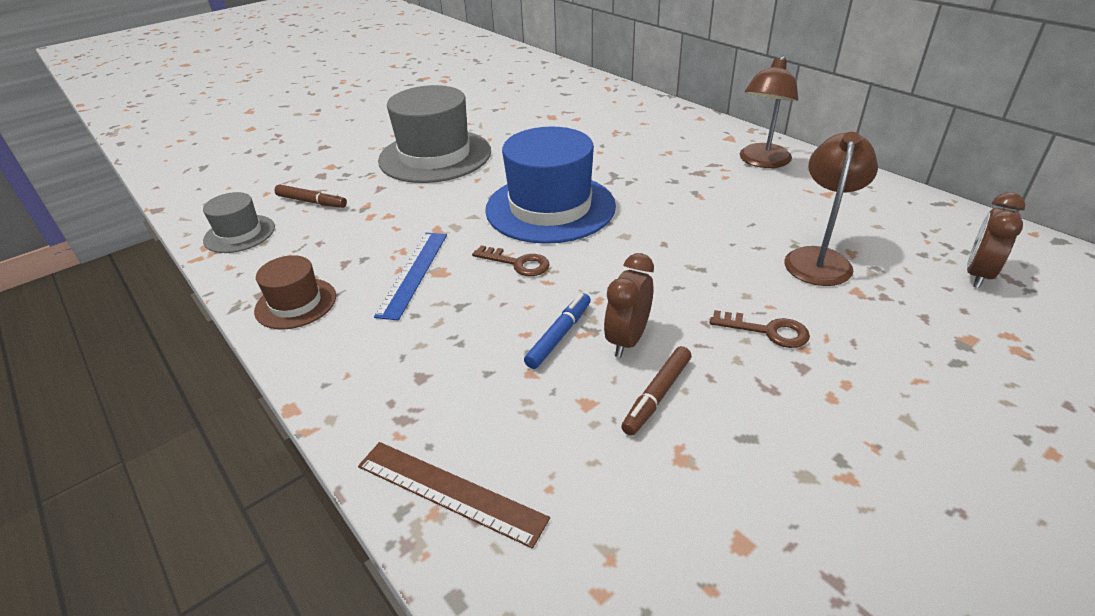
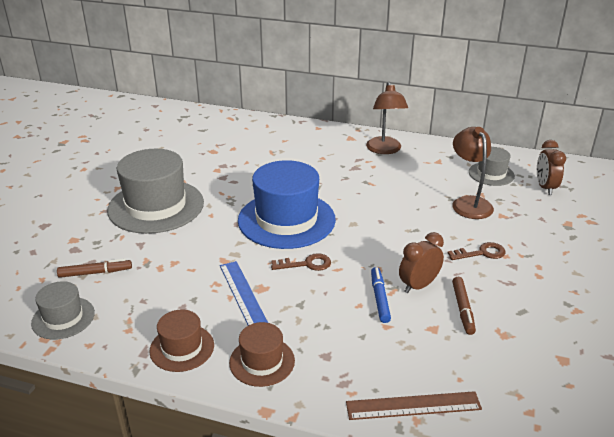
camera: 35 degrees left, 5 degrees down
(349, 352) = (262, 361): none -> brown hat
(627, 340) = (418, 286): brown clock -> brown clock turned 60 degrees clockwise
(897, 230) = (491, 174): none -> grey hat

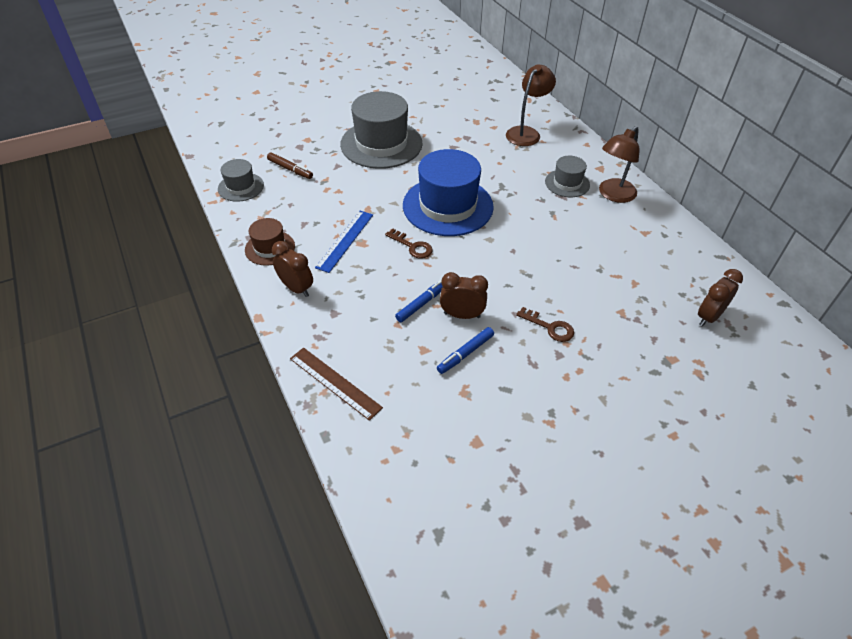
camera: 45 degrees right, 15 degrees up
(262, 361) = (296, 288): brown hat -> brown clock
(463, 309) = (465, 353): brown marker -> blue marker
(469, 203) = (610, 283): brown lamp -> brown lamp (526, 133)
(491, 174) = (676, 272): grey hat -> grey hat (567, 183)

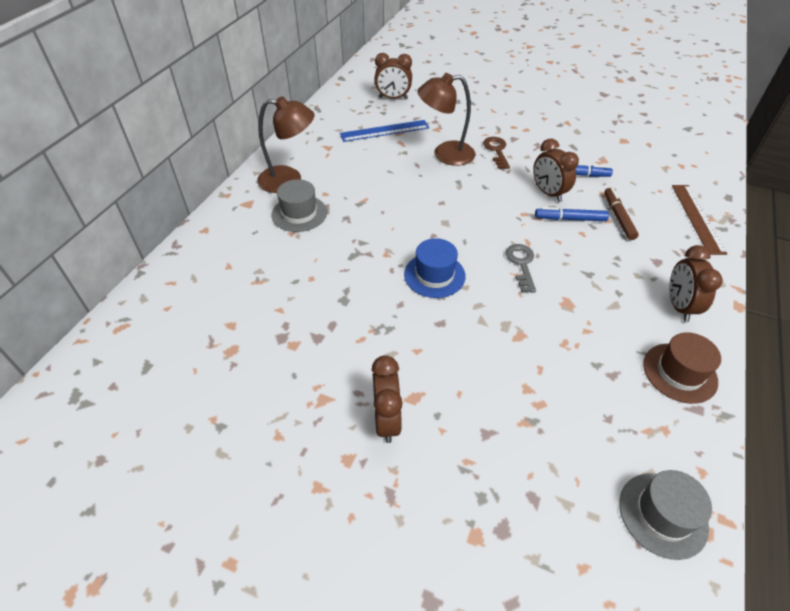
camera: 130 degrees left, 0 degrees up
(290, 169) = (559, 486): brown marker -> brown marker (618, 217)
(345, 240) = (583, 318): blue ruler -> blue ruler (384, 131)
(381, 144) = (387, 420): grey hat -> brown clock
(412, 246) = (521, 264): brown key -> grey key
(448, 206) = (434, 275): blue hat -> blue hat, size x0.51
(526, 133) = (220, 287): brown lamp -> brown lamp (445, 154)

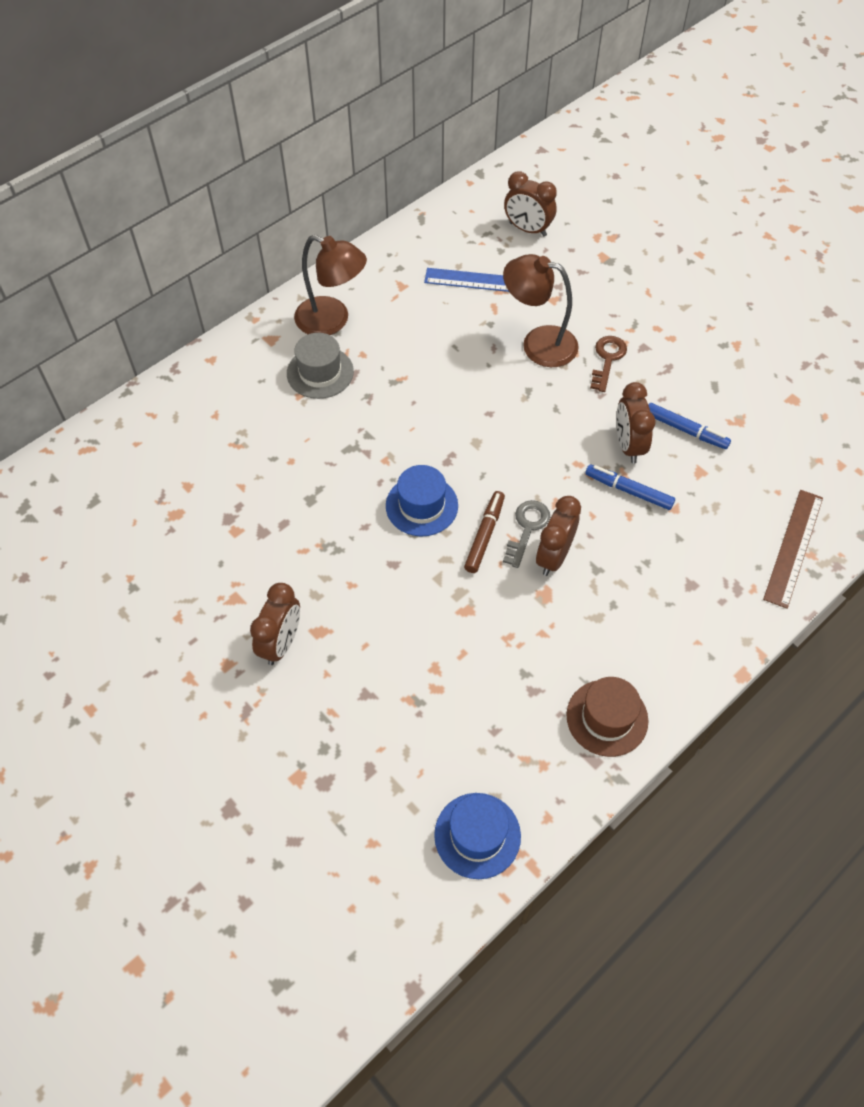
camera: 25 degrees right, 10 degrees up
(618, 217) = (691, 510): brown marker -> brown marker (484, 535)
(662, 514) = (477, 835): grey hat -> blue hat
(679, 306) = (670, 647): brown clock -> brown clock (553, 556)

